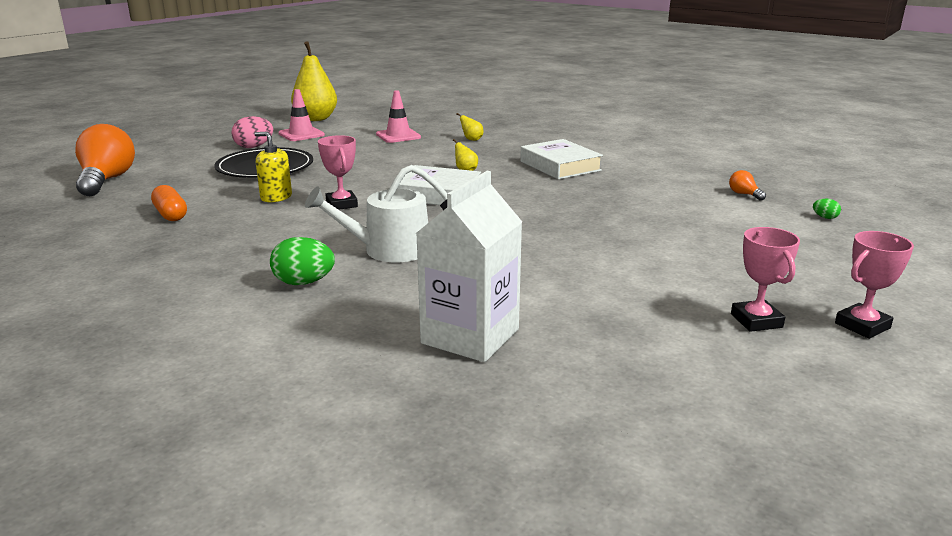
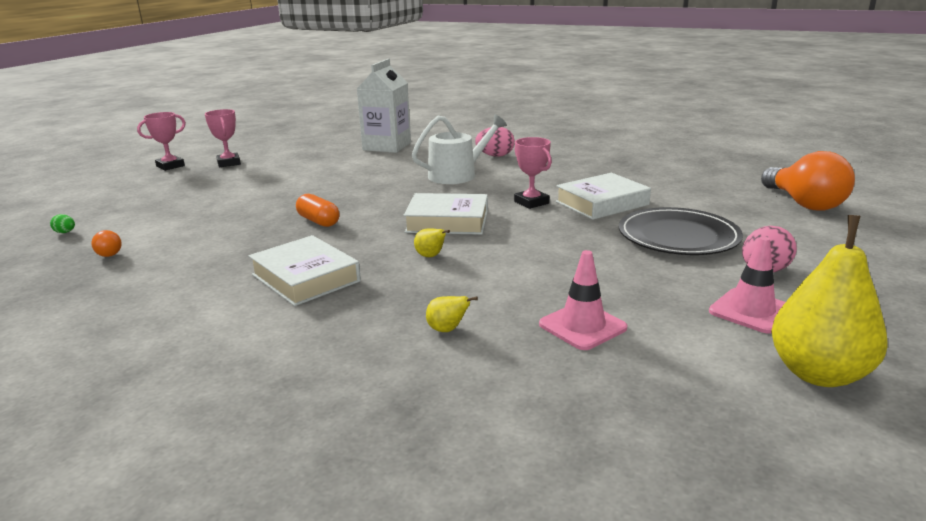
camera: 170 degrees right, 0 degrees up
(171, 214) = (662, 181): orange capsule -> orange capsule (318, 221)
(276, 197) = (602, 203): yellow soap dispenser -> white book
(304, 283) = (495, 156): green egg -> pink egg

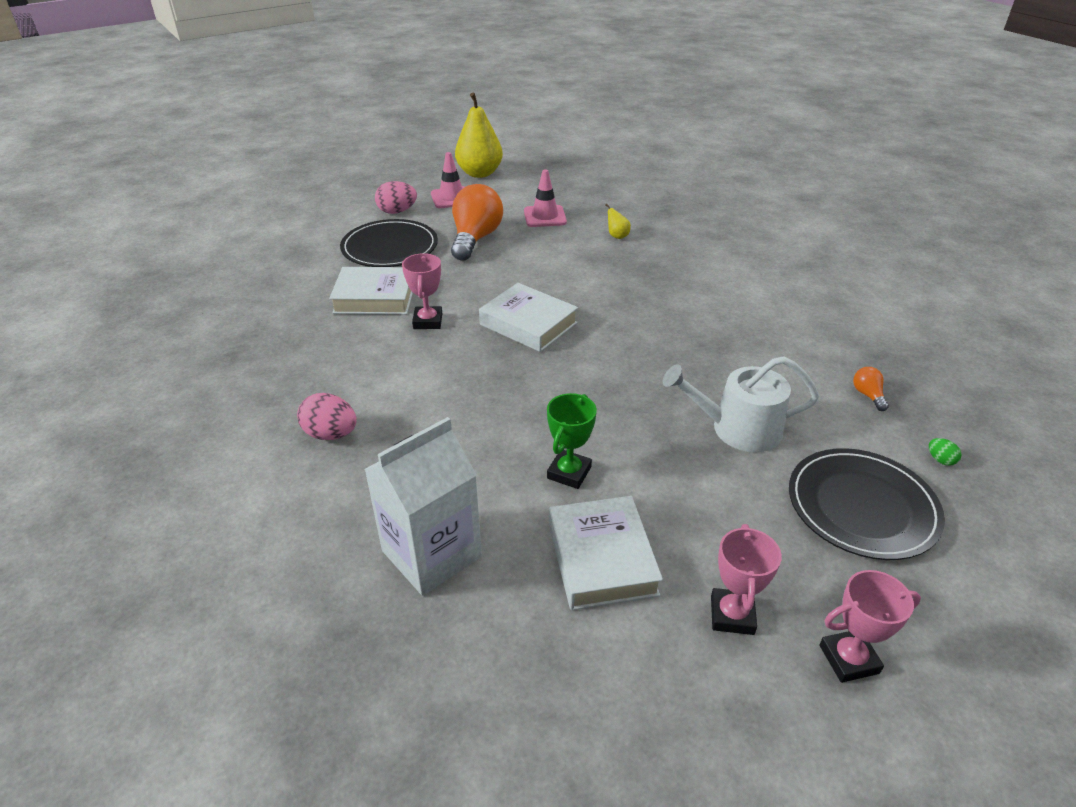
camera: 150 degrees left, 15 degrees up
(143, 202) = (862, 506): none -> black plate
(305, 278) = (685, 300): white book -> white book (601, 558)
(318, 221) = (645, 370): orange capsule -> none
(340, 174) = (569, 473): none -> green trophy
(431, 256) = (579, 289): yellow pear -> none
(457, 175) = (431, 404): white watering can -> white watering can (737, 428)
(804, 203) = (246, 242): orange light bulb -> orange light bulb (475, 239)

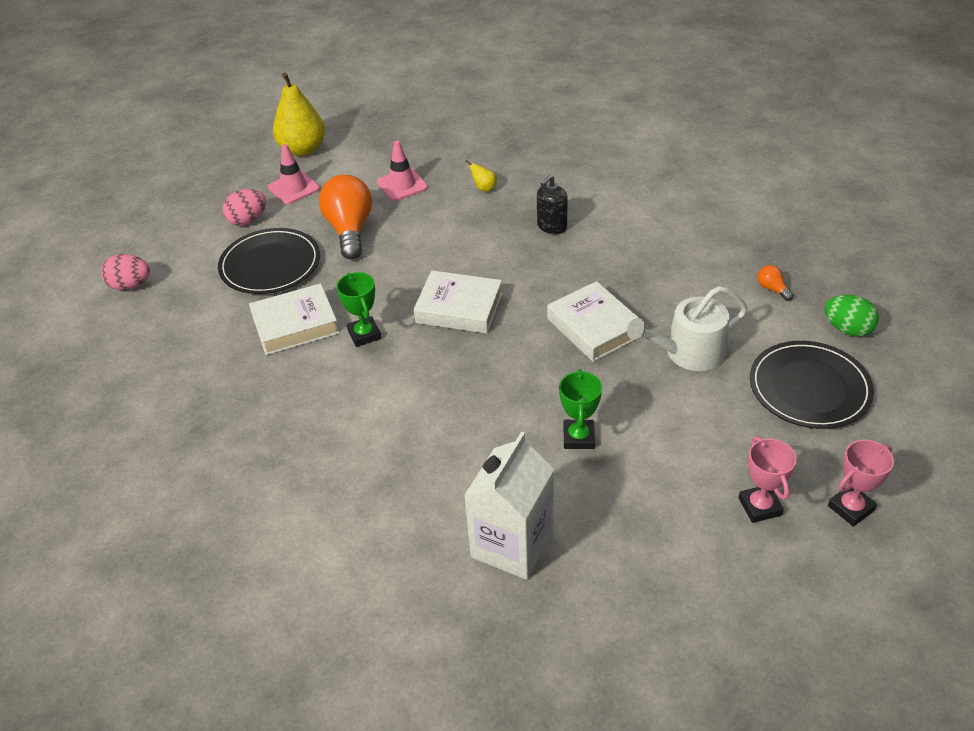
camera: 20 degrees left, 5 degrees up
(331, 434) = (354, 474): pink egg -> pink egg (130, 285)
(428, 321) = (364, 334): pink trophy -> green trophy
(601, 558) = (644, 499): white book -> white book (594, 327)
(662, 280) = (551, 226): none -> black soap dispenser
(940, 460) = (847, 329): green egg -> green egg, size x2.01

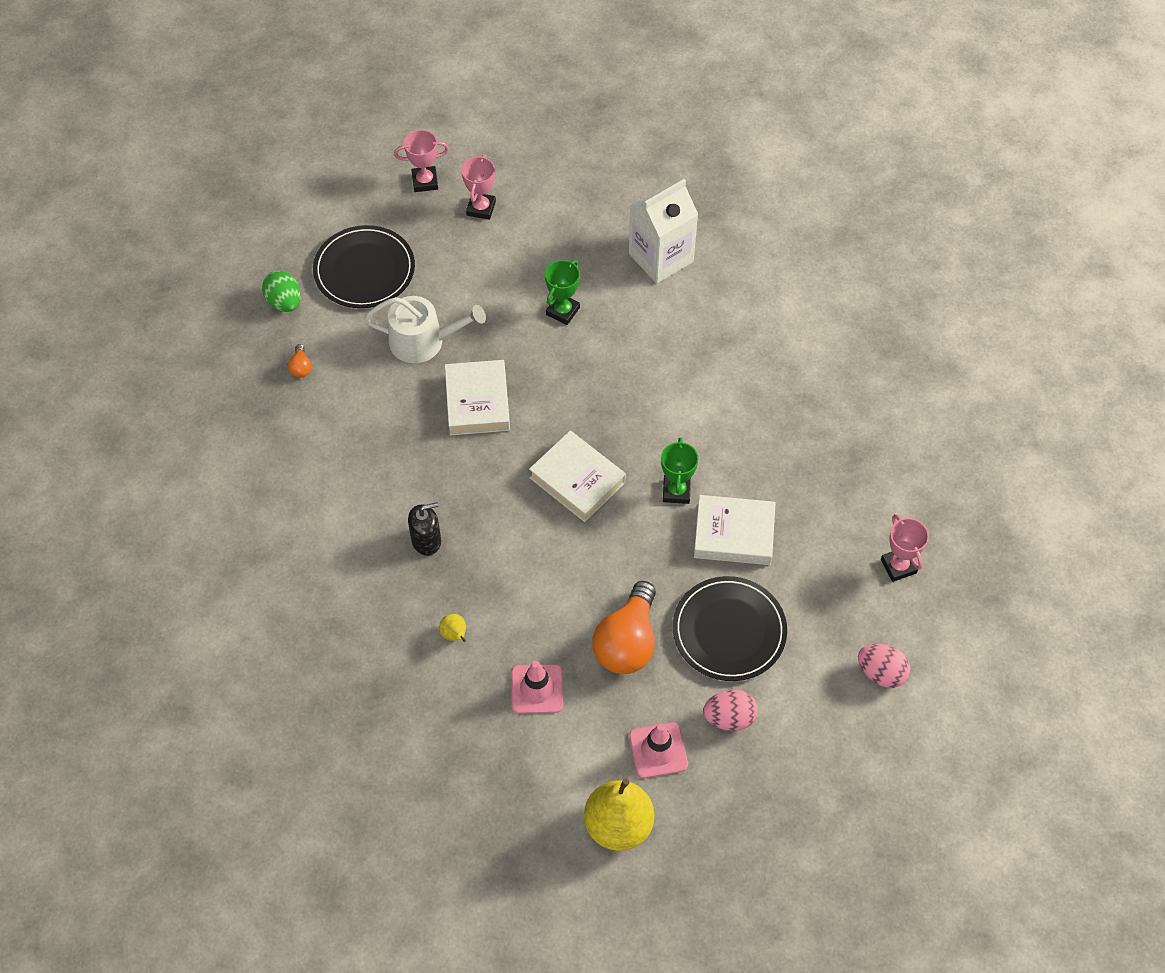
camera: 155 degrees left, 15 degrees up
(130, 359) = (898, 566): none -> pink trophy

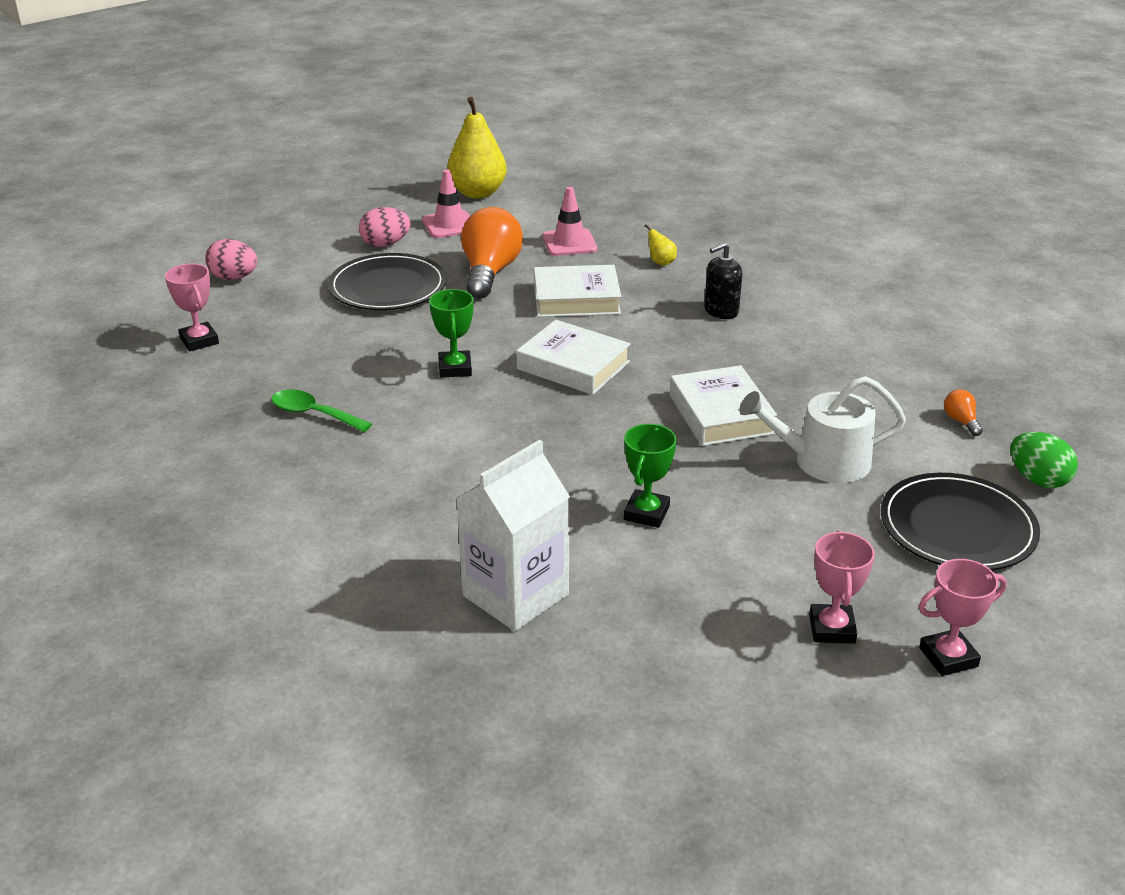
camera: 170 degrees right, 25 degrees down
(734, 534) = (385, 345): white book -> white book (576, 299)
(792, 449) = (313, 414): none -> green spoon

